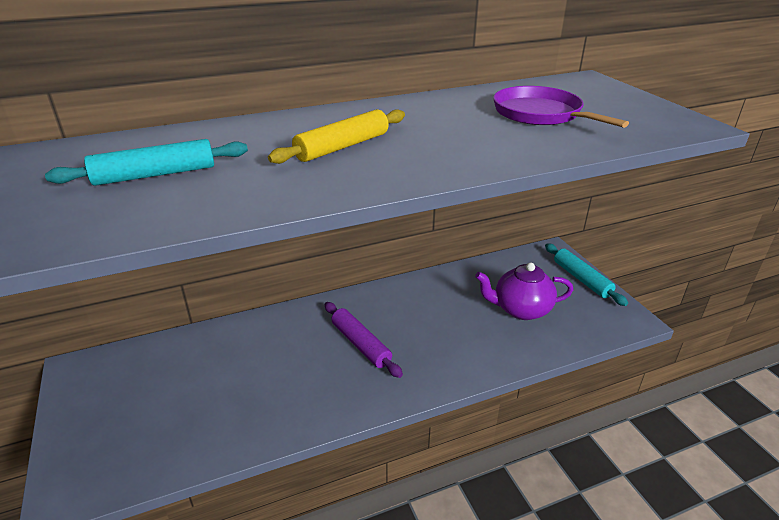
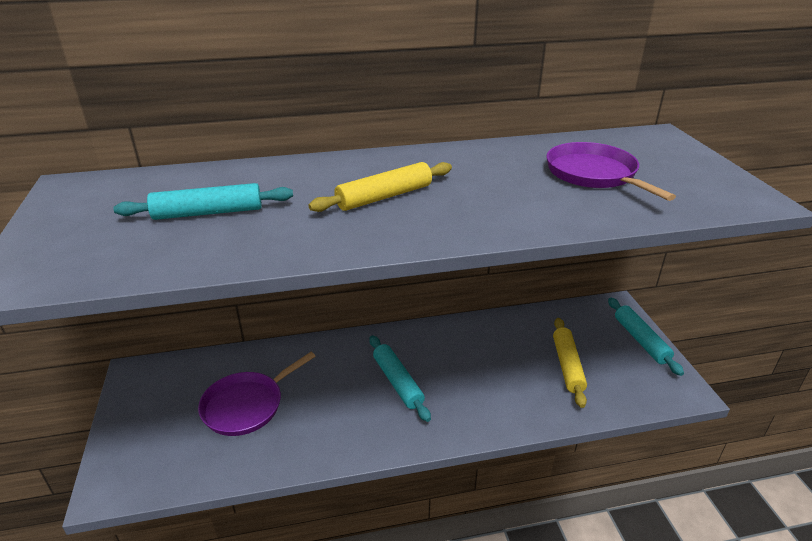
camera: 10 degrees right, 0 degrees up
(207, 387) = (246, 405): none -> purple pan
(361, 344) = (397, 382): purple rolling pin -> turquoise rolling pin
(521, 309) = (567, 366): purple teapot -> yellow rolling pin

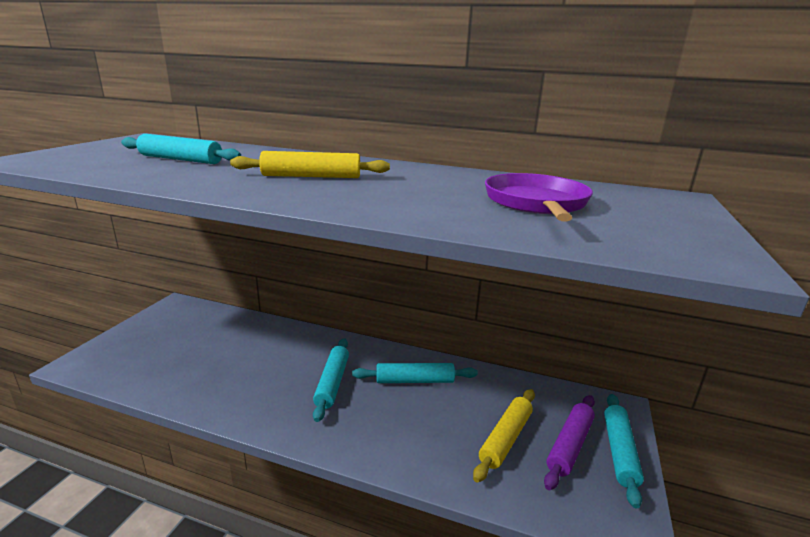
camera: 30 degrees right, 10 degrees down
(246, 405) = (210, 352): purple pan -> none
(461, 349) = (415, 381): none -> turquoise rolling pin
(609, 351) = (569, 445): none -> purple rolling pin

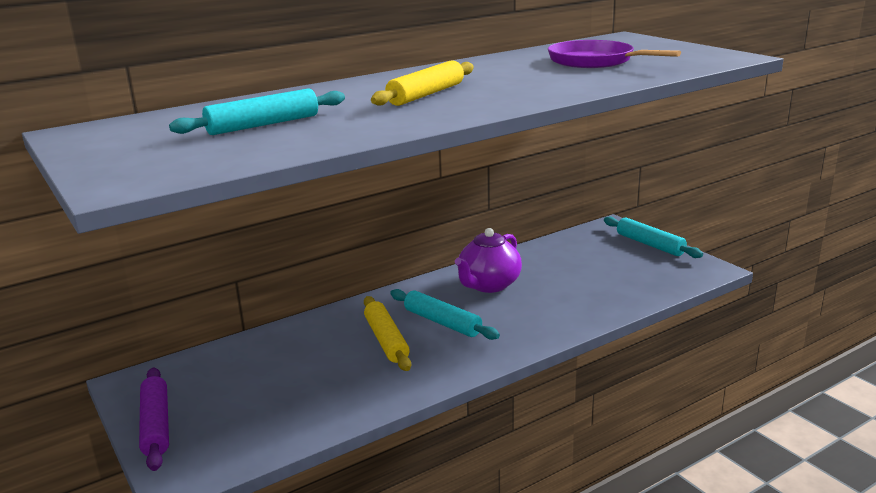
camera: 50 degrees left, 0 degrees up
(415, 381) = (488, 285): turquoise rolling pin -> purple teapot
(505, 438) = (597, 275): yellow rolling pin -> yellow rolling pin (386, 340)
(569, 445) = (627, 257): purple rolling pin -> purple rolling pin (156, 425)

